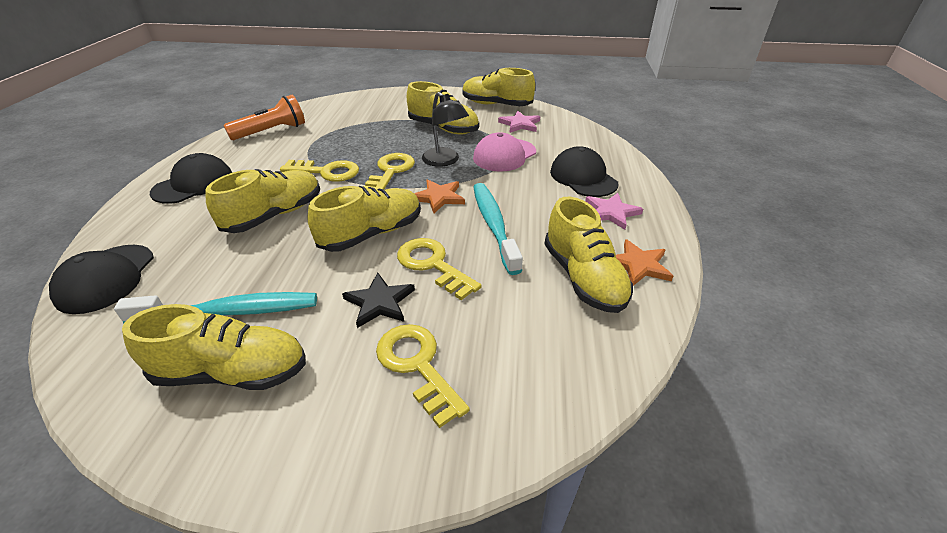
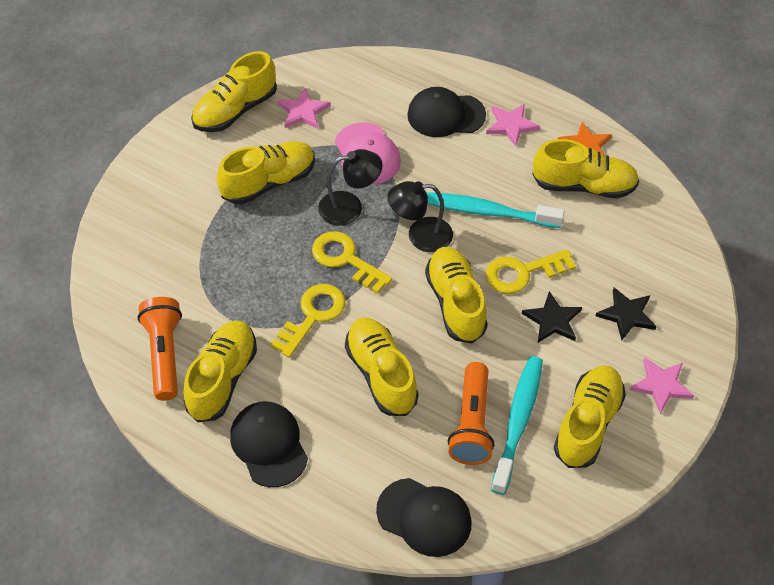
camera: 65 degrees left, 15 degrees up
(224, 280) = (471, 424): none -> orange flashlight
(255, 154) = (222, 379): none -> yellow shoe
(310, 436) = (661, 385): none -> pink star
(417, 365) = (626, 315): yellow key -> black star
(438, 197) = (420, 235): orange star -> black lamp

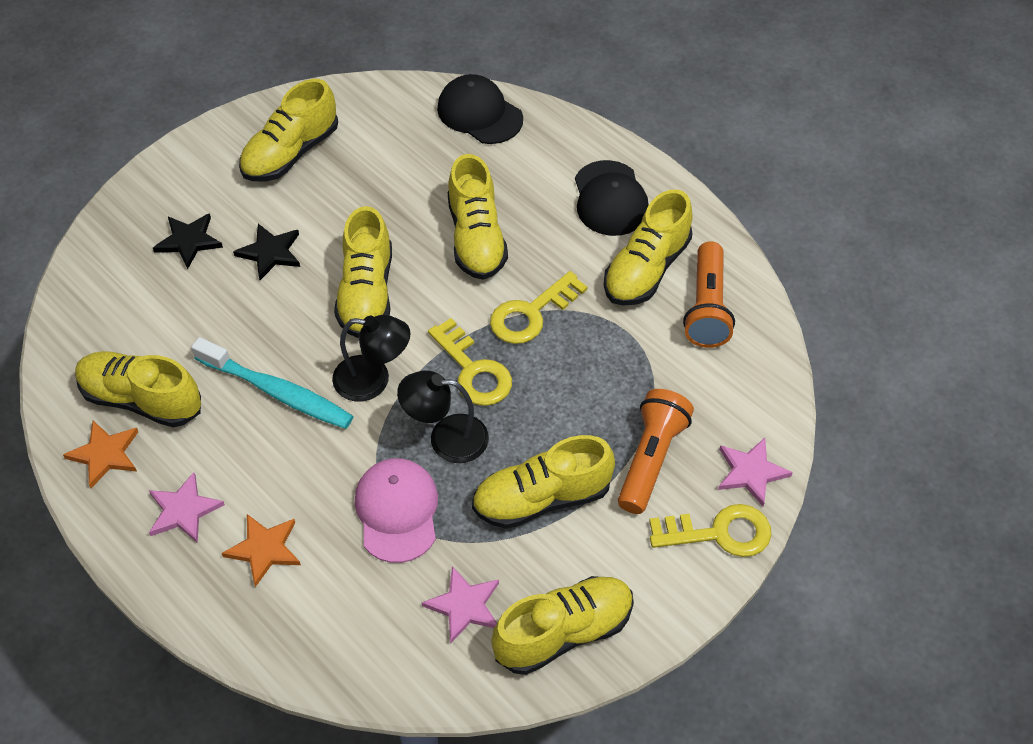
camera: 165 degrees left, 0 degrees up
(446, 115) = (264, 549): black cap -> orange star
(471, 424) = (403, 176): orange flashlight -> orange flashlight (651, 459)
(518, 421) = (356, 168): turquoise toothbrush -> none
(522, 273) = (276, 309): yellow key -> yellow key (720, 533)
(661, 385) = (198, 170): pink star -> pink star (751, 472)

